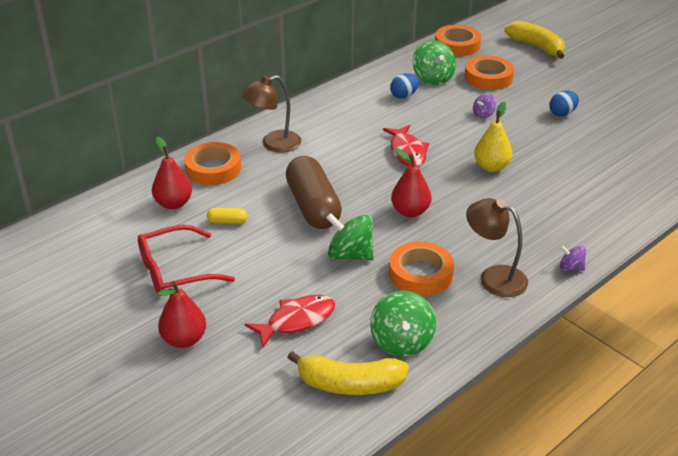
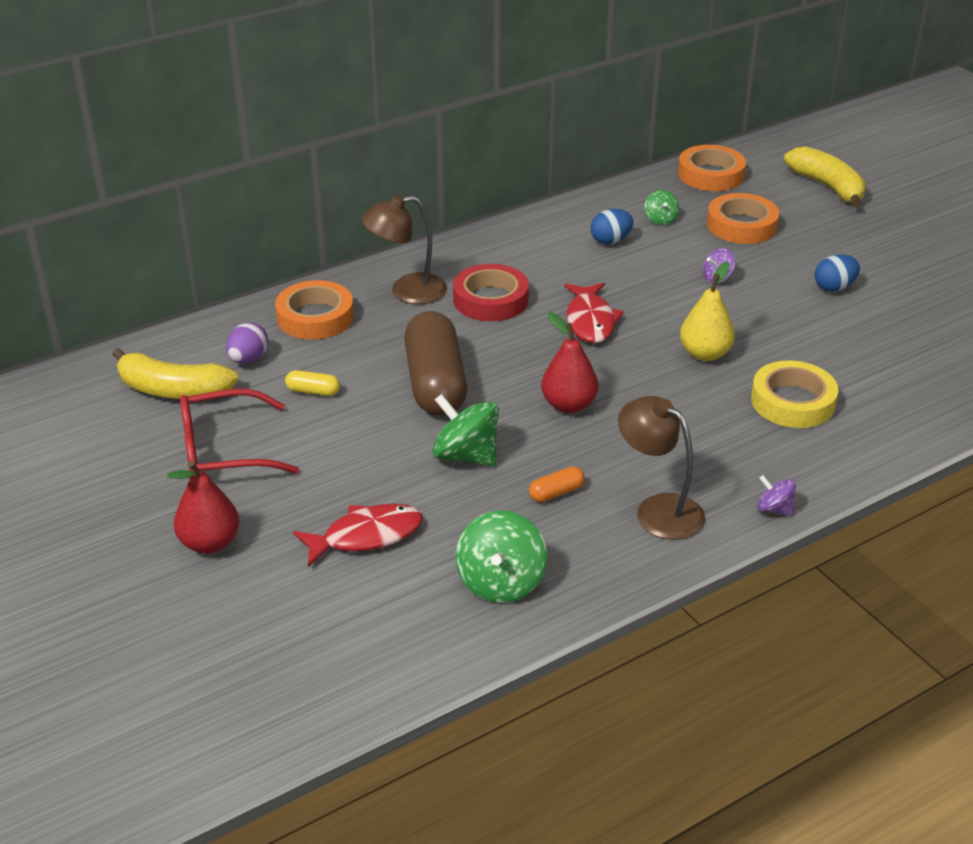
camera: 10 degrees right, 0 degrees up
(173, 203) = (248, 359): red pear -> purple egg
(334, 144) = (490, 300): none -> red tape
(349, 384) = (411, 630): yellow banana -> yellow banana (173, 390)
(420, 274) = (556, 493): orange tape -> orange capsule
(433, 78) = (660, 219): green spinning top -> green spinning top, size x0.54
(559, 193) = (792, 401): none -> yellow tape

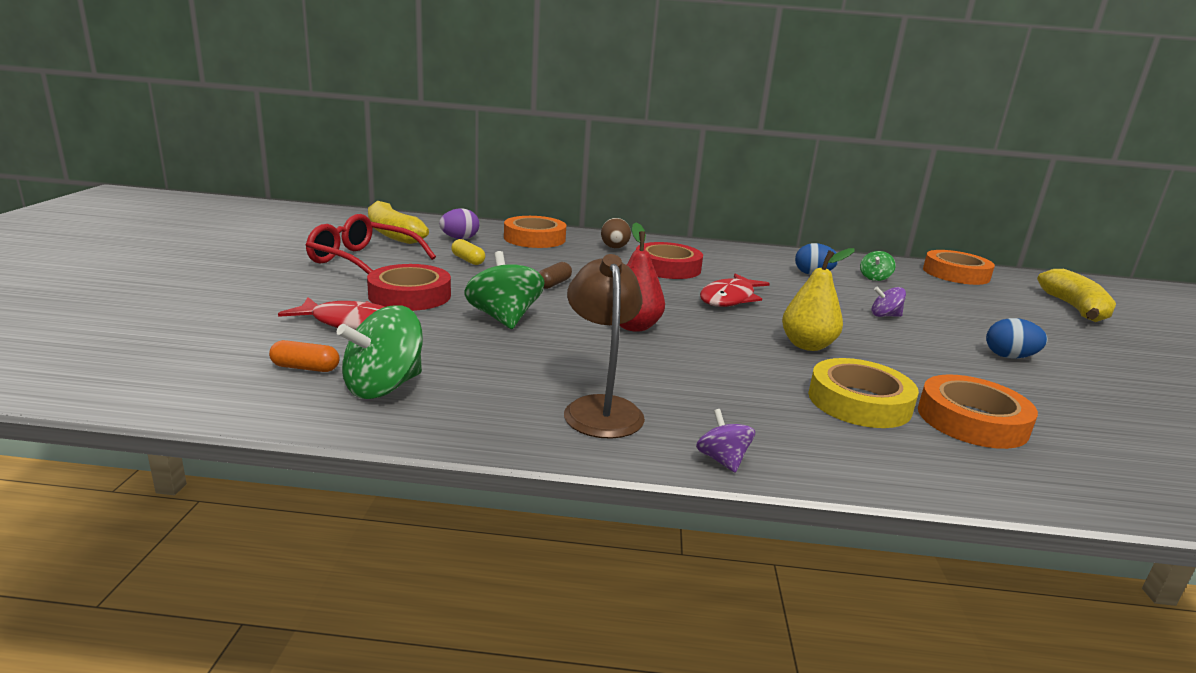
camera: 35 degrees right, 15 degrees down
(209, 543) = (261, 287): red pear -> none
(349, 473) = (410, 295): none -> red tape
(407, 291) = (614, 248): brown lamp -> brown egg
(435, 383) = (553, 284): brown capsule -> brown capsule, size x0.40
(556, 493) = (532, 362): orange capsule -> orange capsule (305, 368)
(741, 225) = (951, 301): orange tape -> orange tape (972, 420)

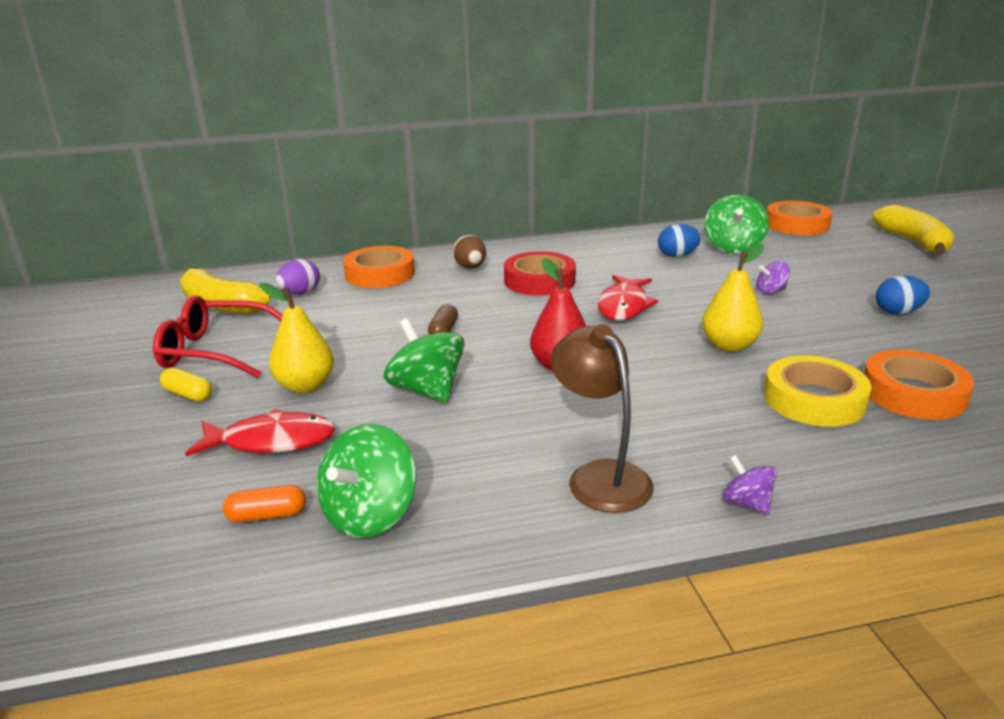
camera: 15 degrees left, 5 degrees up
(410, 295) = (305, 386): red tape -> yellow pear
(468, 260) = (331, 321): yellow capsule -> yellow capsule (188, 394)
(874, 278) = (733, 247): green spinning top -> green spinning top, size x1.85

